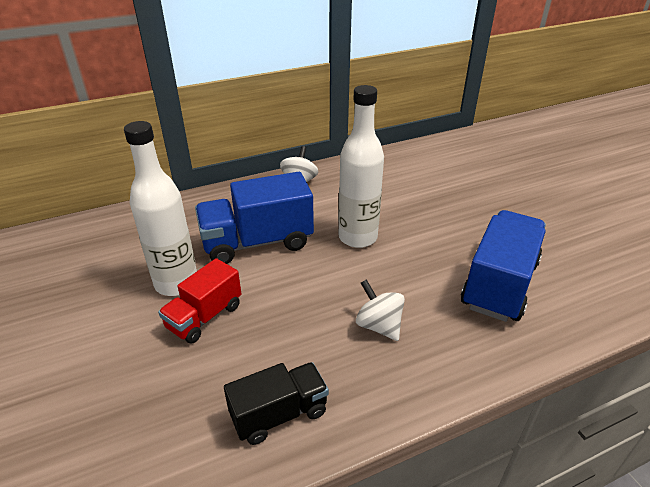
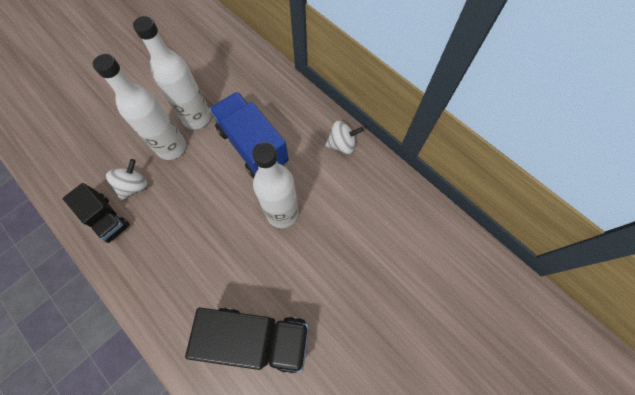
camera: 70 degrees right, 30 degrees up
(204, 317) = (171, 147): red truck -> white bottle
(379, 325) = (188, 255): white spinning top -> white spinning top (134, 186)
(499, 284) = (257, 338): blue truck -> black truck

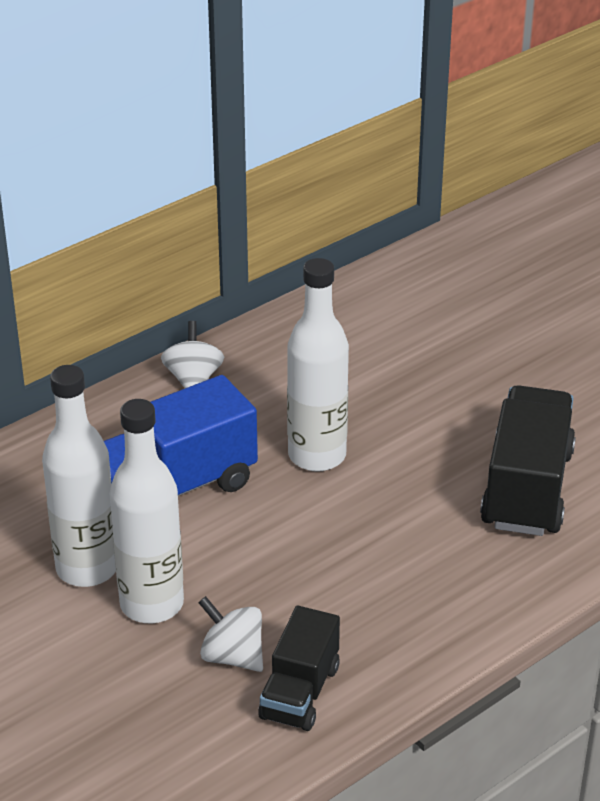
camera: 85 degrees left, 30 degrees down
(107, 218) = (300, 692): black truck -> black truck turned 150 degrees clockwise

